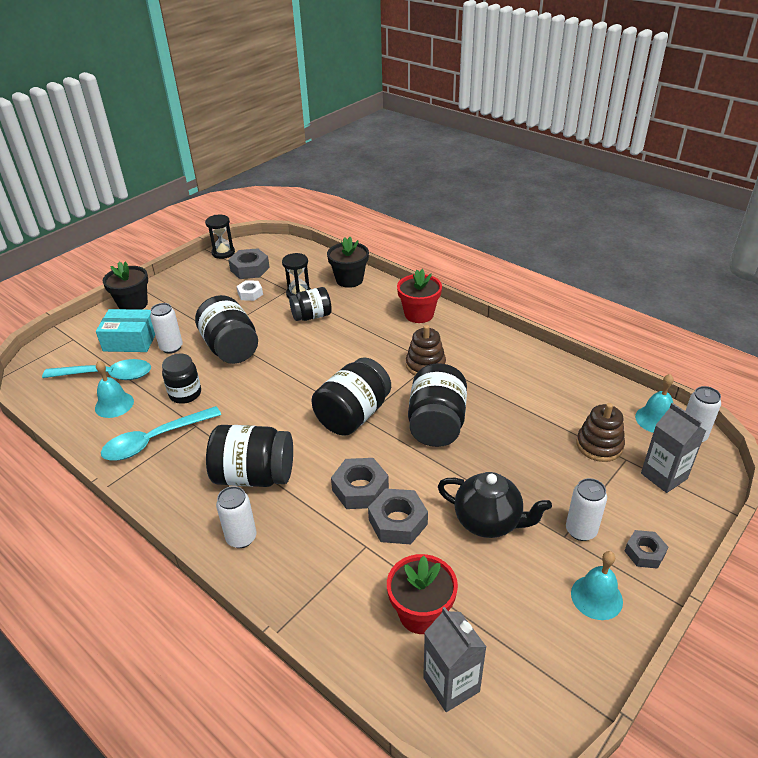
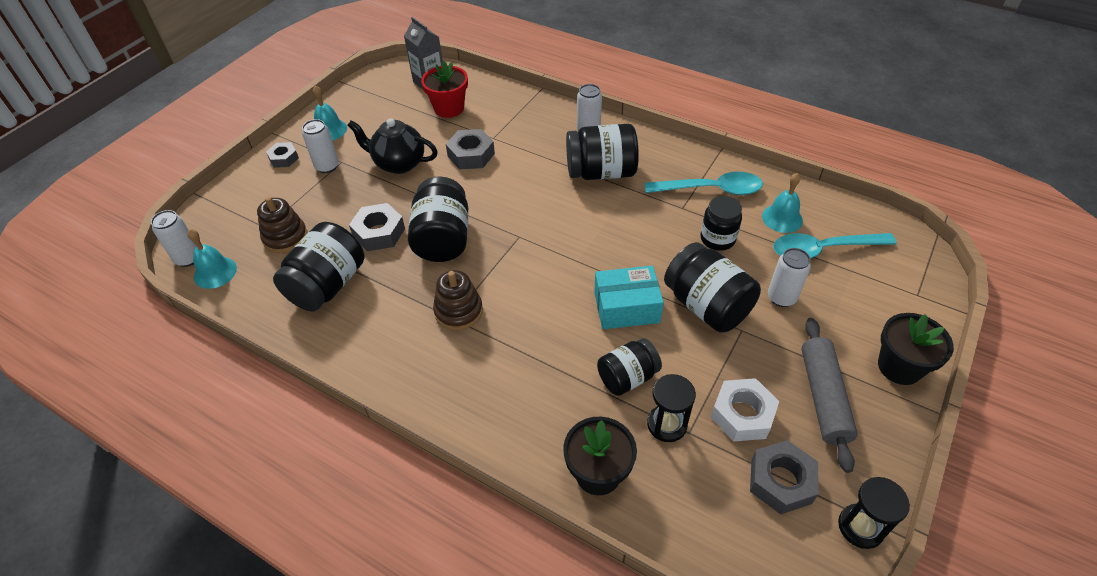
camera: 170 degrees right, 10 degrees up
(130, 340) = (842, 302): turquoise box -> turquoise box (626, 307)
(155, 440) = (710, 189): turquoise spoon -> turquoise spoon turned 45 degrees clockwise
(195, 296) = (823, 397): none -> grey rolling pin
(250, 294) = (742, 415): white nut -> white nut, size x1.58
(353, 415) = (529, 237): black jar -> black jar (327, 285)
(360, 489) = (506, 173): grey nut -> grey nut (379, 232)
(419, 314) = (474, 402): red flower pot -> none
(664, 476) = (238, 216): grey carton -> none

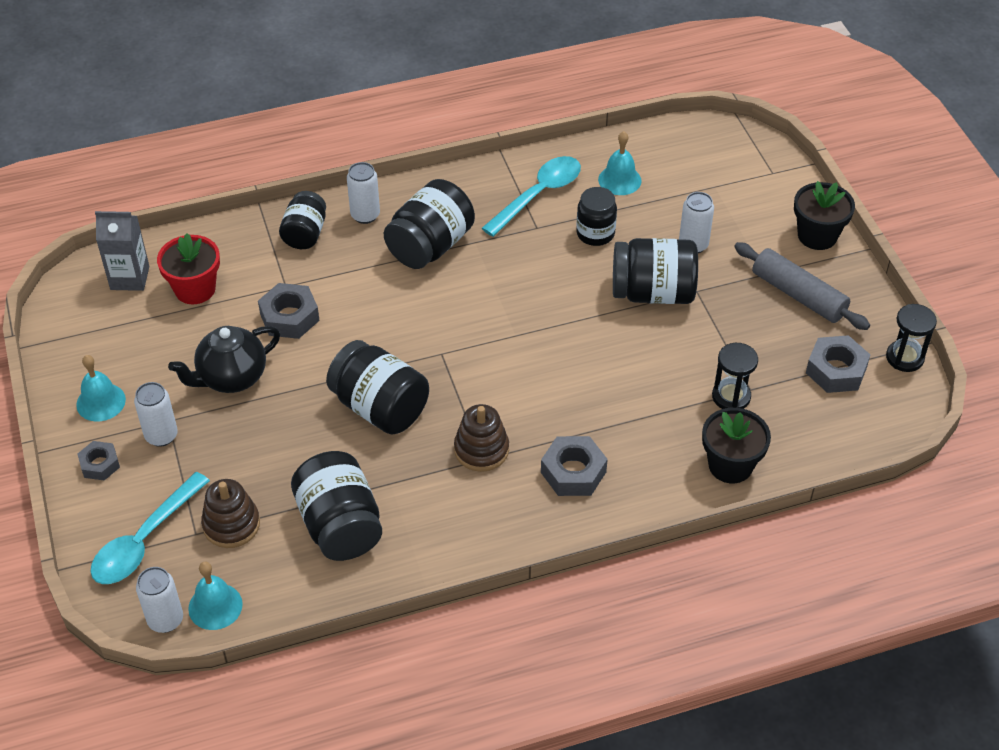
camera: 50 degrees left, 0 degrees up
(379, 232) = (314, 449): grey nut -> grey nut (573, 472)
(626, 307) = (600, 340): turquoise box -> none
(627, 377) = (667, 389): black jar -> black jar (305, 234)
(742, 415) = (766, 349): white nut -> none
(823, 249) = (677, 184): turquoise spoon -> turquoise spoon (145, 540)

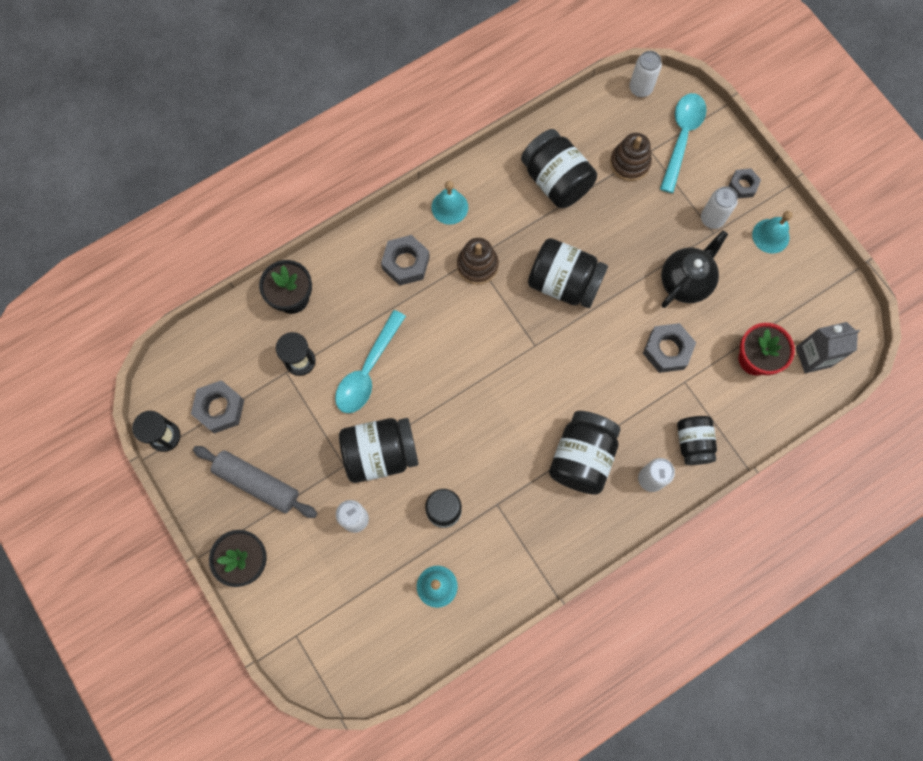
camera: 165 degrees right, 25 degrees up
(215, 606) = (613, 105): turquoise bell -> turquoise bell (449, 207)
(538, 195) = (506, 545): turquoise spoon -> turquoise spoon (368, 370)

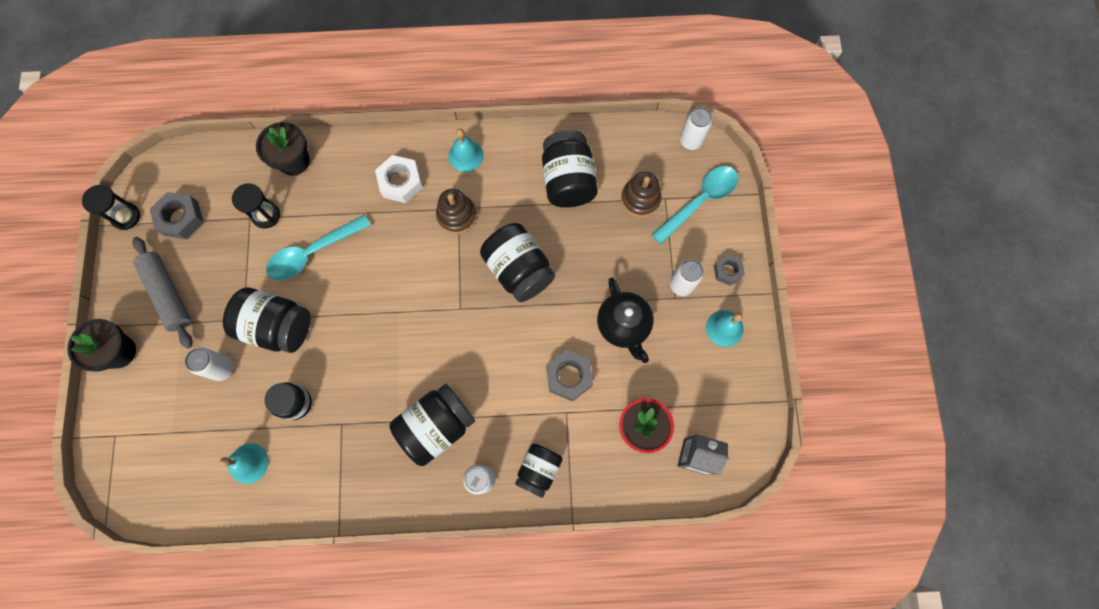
camera: 30 degrees right, 0 degrees up
(406, 263) = (400, 182): grey nut -> white nut
(686, 281) = (623, 326): black teapot -> black teapot turned 90 degrees clockwise

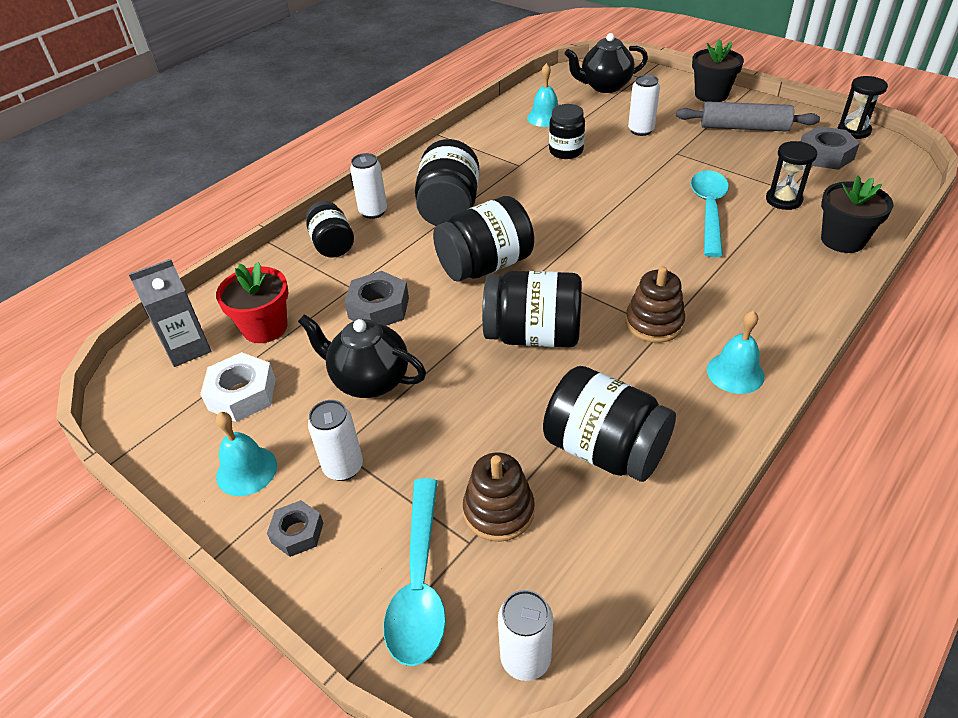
camera: 135 degrees right, 30 degrees down
(154, 454) = (604, 86): none -> black teapot
(277, 326) = (649, 166): black jar -> black jar (485, 265)
(400, 182) = (743, 301): white nut -> white nut (242, 394)

